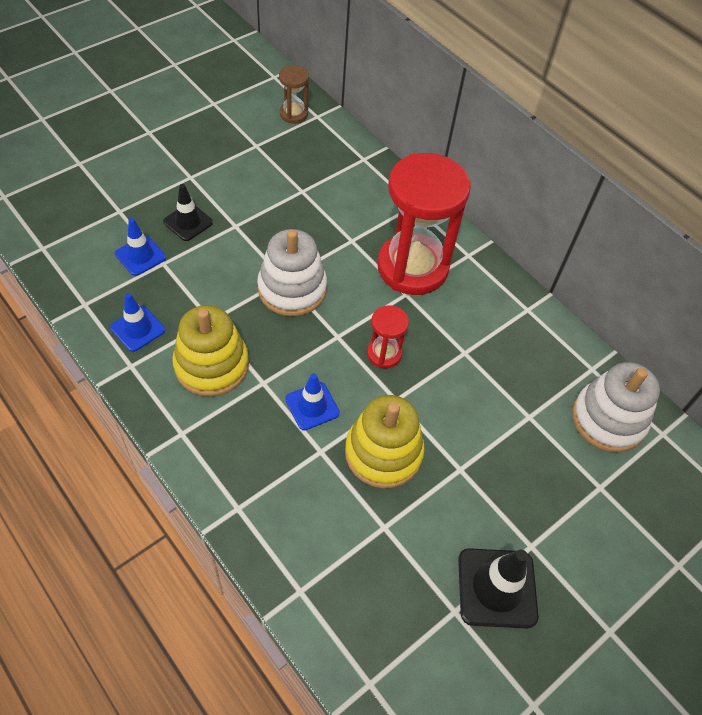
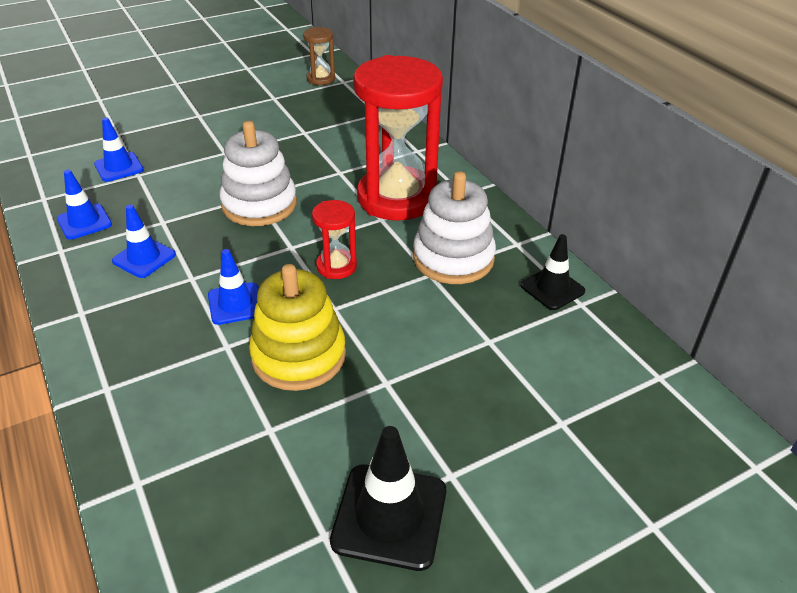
camera: 15 degrees right, 15 degrees down
(188, 222) = (179, 146): black traffic cone -> black traffic cone (552, 288)
(211, 365) = (144, 258): yellow stacking toy -> blue traffic cone
(608, 419) = (589, 354): white stacking toy -> white stacking toy (453, 258)

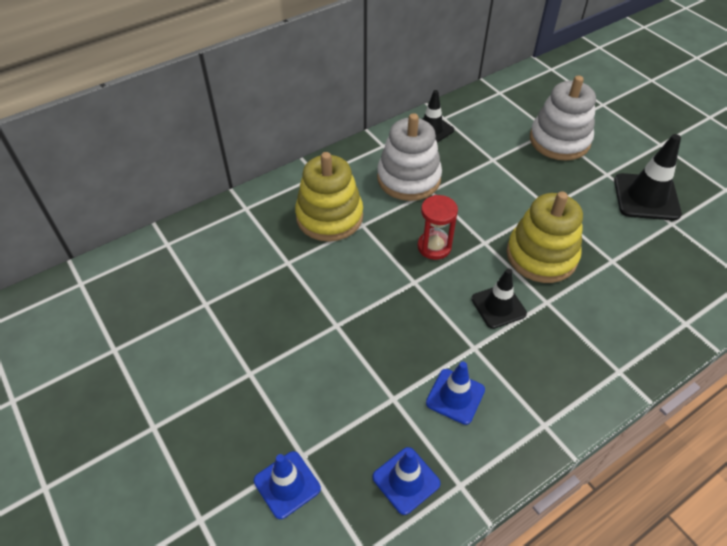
camera: 95 degrees left, 10 degrees up
(235, 304) = (498, 306): blue traffic cone -> black traffic cone
(259, 204) = (351, 318): white stacking toy -> white stacking toy (559, 140)
(321, 79) = (68, 307): brown hourglass -> none
(397, 198) = (329, 217): red hourglass -> yellow stacking toy

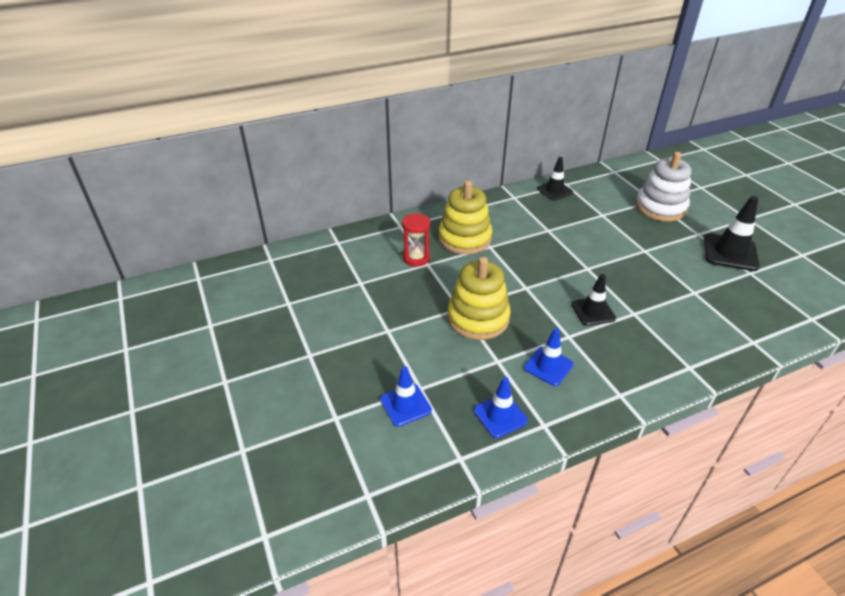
camera: 10 degrees right, 10 degrees down
(408, 178) = (531, 220): white stacking toy -> none
(434, 247) = (545, 266): red hourglass -> red hourglass (416, 258)
(541, 255) = (634, 282): yellow stacking toy -> yellow stacking toy (478, 318)

